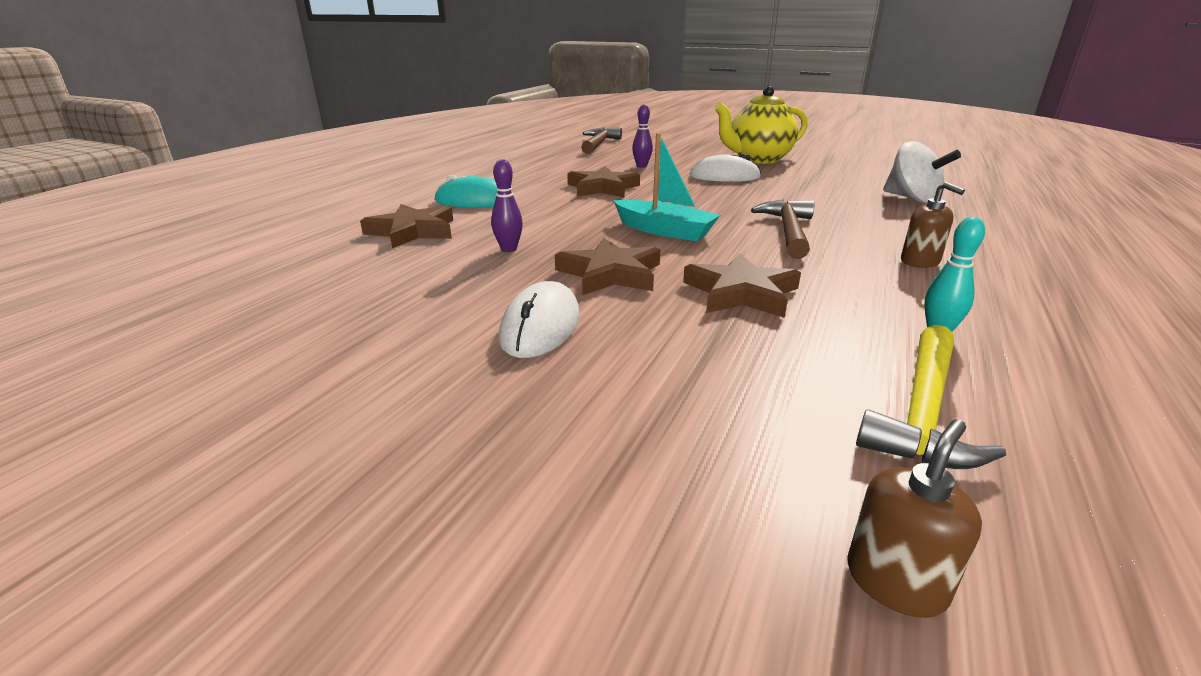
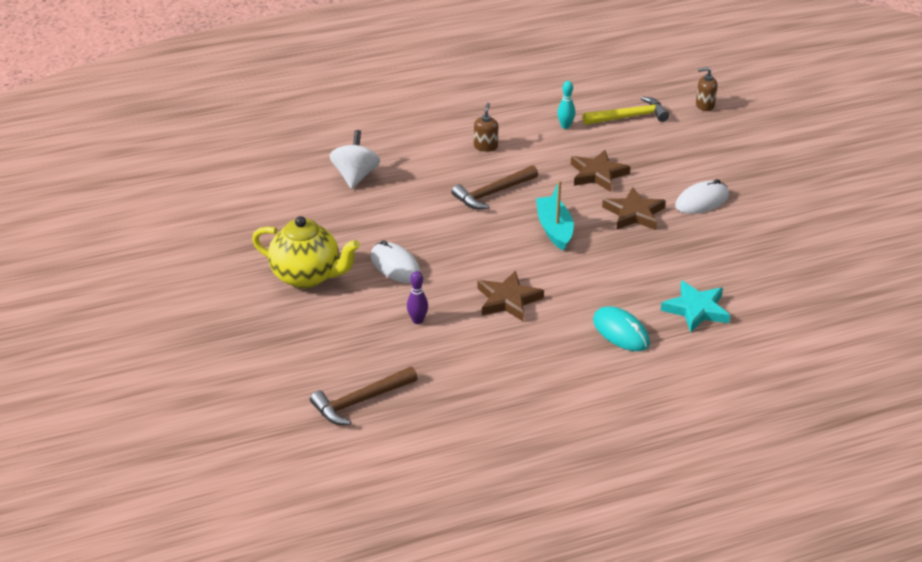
camera: 135 degrees left, 10 degrees up
(413, 231) = (696, 309): brown star -> turquoise star
(509, 249) = (659, 259): purple bowling pin -> none

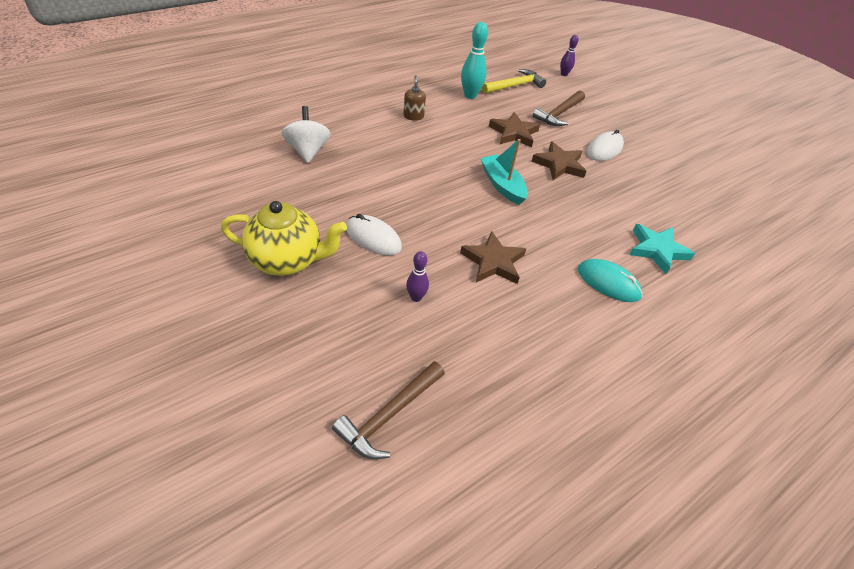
camera: 20 degrees left, 10 degrees up
(493, 193) = (436, 157): brown hammer -> brown hammer (559, 114)
(565, 126) = (470, 95): turquoise bowling pin -> turquoise bowling pin, size x1.68
(704, 105) = (564, 74): brown soap dispenser -> purple bowling pin

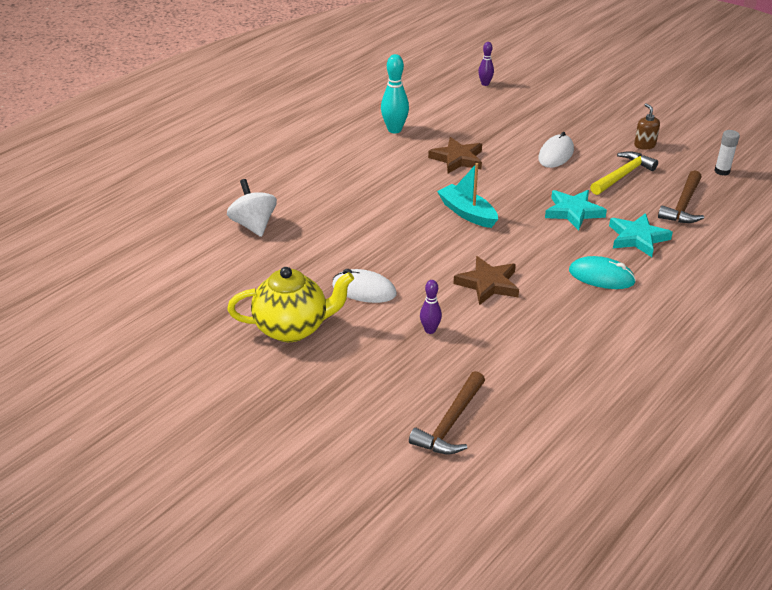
camera: 10 degrees left, 10 degrees down
(413, 116) = (345, 165): brown soap dispenser -> brown soap dispenser (644, 145)
(514, 86) = (437, 108): yellow hammer -> yellow hammer (622, 175)
(559, 114) = (496, 128): brown hammer -> brown hammer (683, 205)
(559, 164) = (516, 180): brown star -> none
(602, 208) = (573, 212): none -> turquoise star
(759, 201) = (722, 171): none -> white glue stick

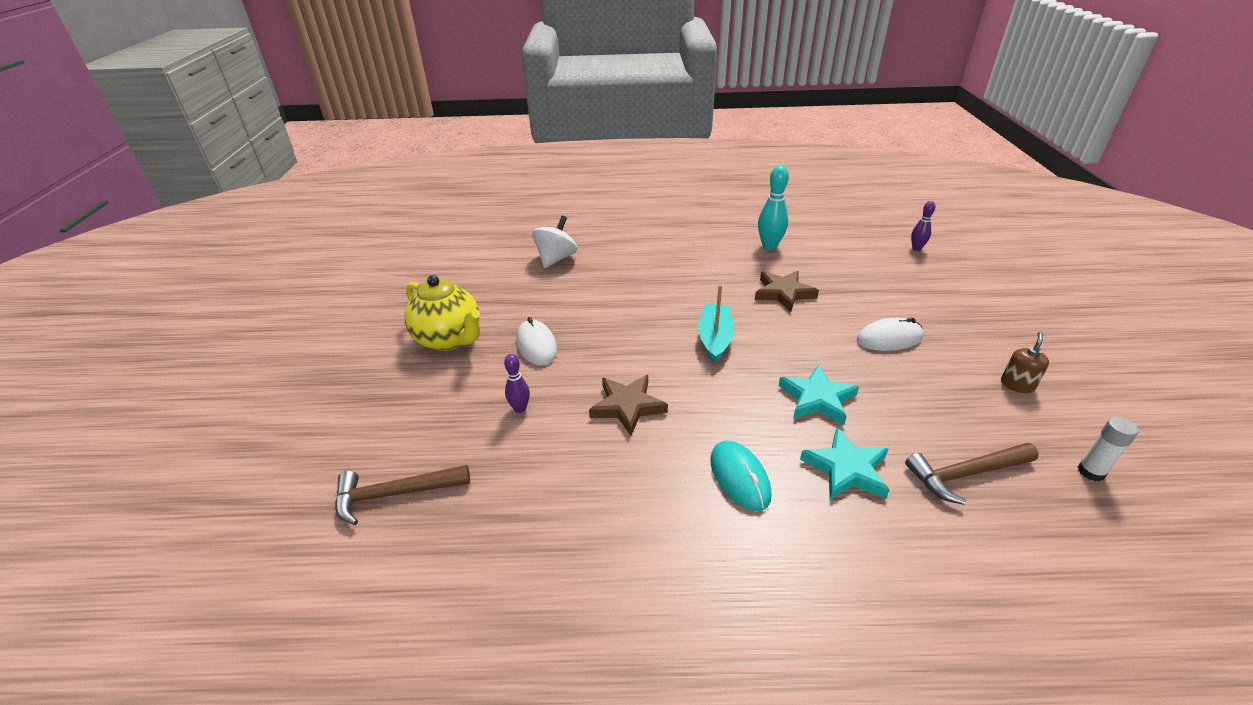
camera: 50 degrees right, 0 degrees up
(622, 175) = (935, 398): yellow hammer -> none

